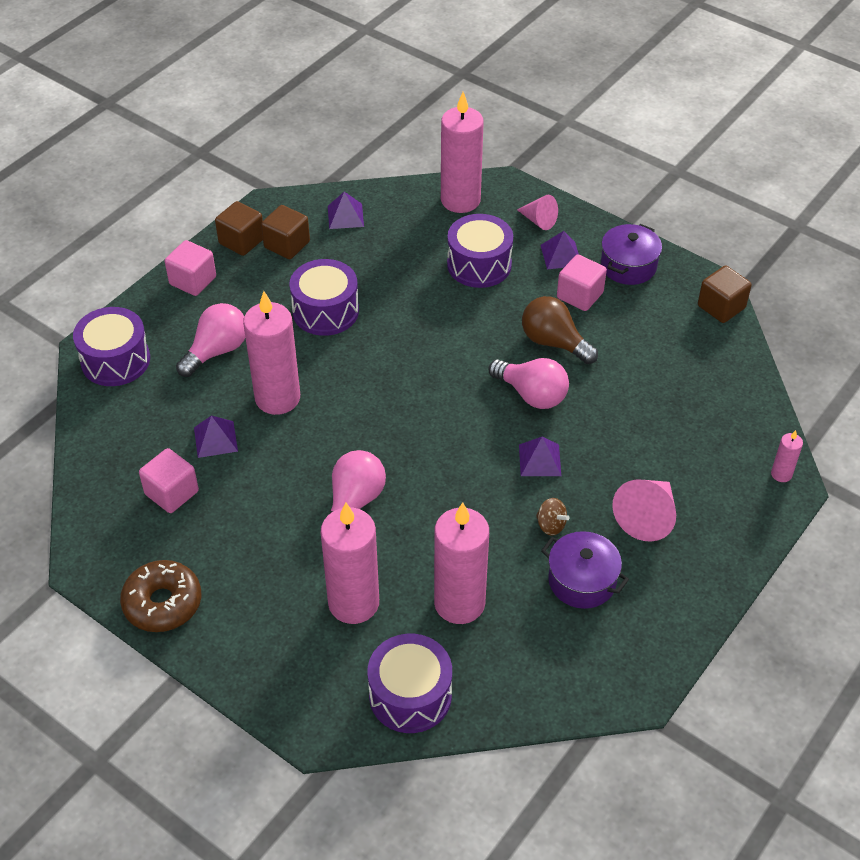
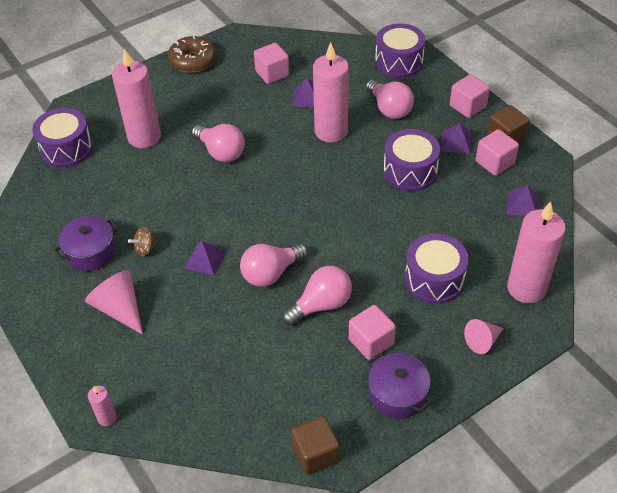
camera: 110 degrees right, 0 degrees up
(287, 245) = (494, 163): brown cube -> pink cube
(459, 603) = (113, 185): pink candle -> none
(554, 342) = (321, 305): brown light bulb -> pink light bulb
(561, 255) = (429, 344): purple pyramid -> purple pyramid (456, 142)

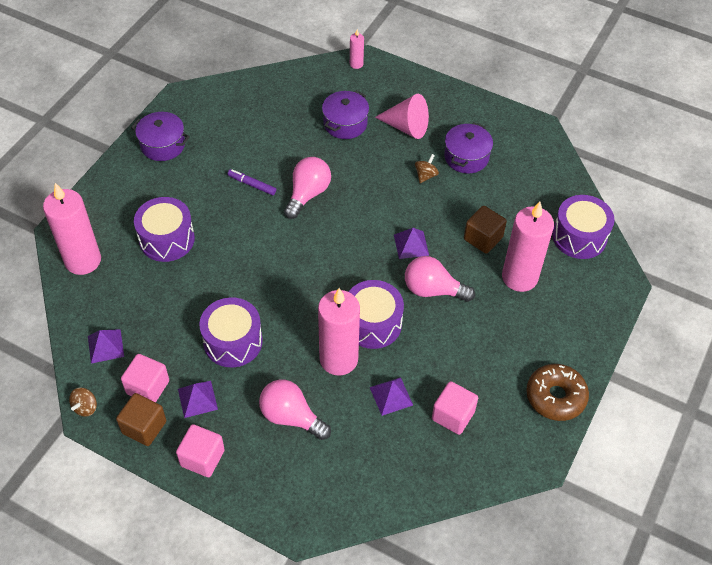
camera: 150 degrees right, 5 degrees up
(179, 339) = (345, 123): none -> purple pot
(205, 259) = (369, 185): purple pyramid -> purple pyramid (411, 245)
(315, 454) = (204, 92): brown cube -> brown cube (483, 238)
(321, 305) = (252, 185): pink light bulb -> purple marker
(371, 342) = (198, 172): pink cube -> none
(399, 62) = (314, 500): purple drum -> purple drum (372, 323)
(482, 341) = (110, 204): pink cone -> none
(551, 166) = (85, 407): none -> brown spinning top

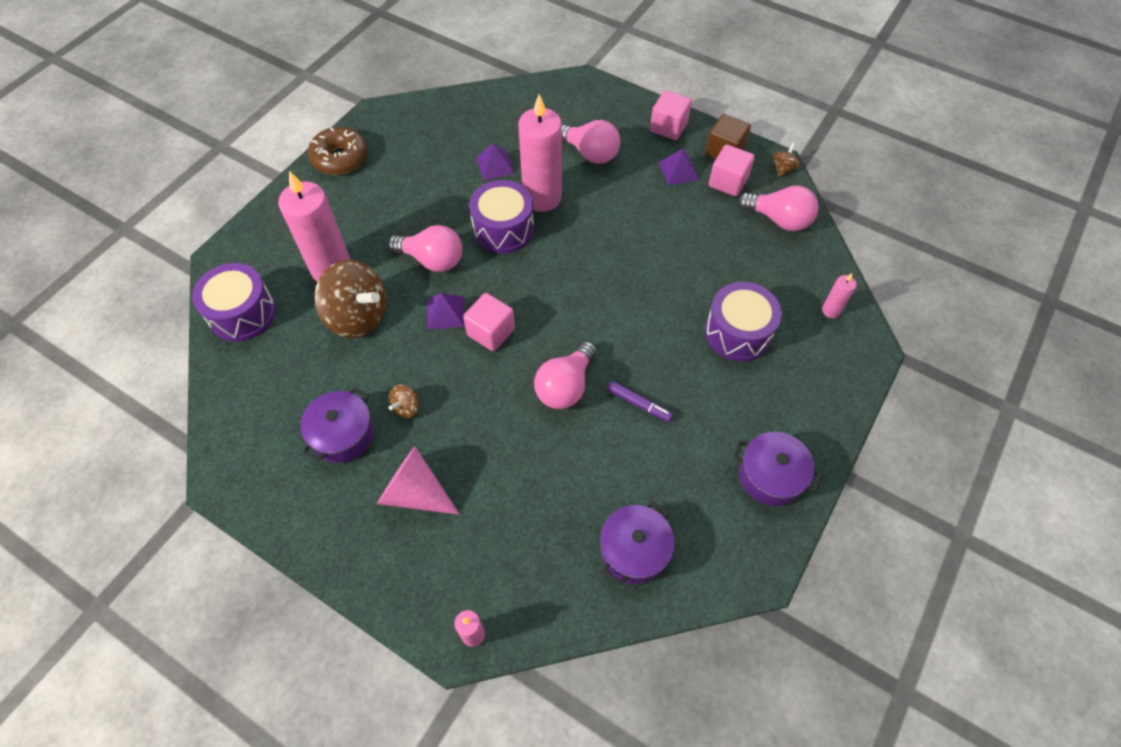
camera: 175 degrees left, 5 degrees up
(83, 260) = (831, 310): pink candle -> pink candle, size x0.44
(105, 346) = (779, 219): purple pyramid -> pink light bulb
(233, 341) = (649, 218): purple drum -> none
(345, 123) = (505, 503): purple pot -> purple pot (634, 550)
(453, 415) = (440, 148): pink cube -> pink cube (491, 332)
(483, 238) = (358, 316): brown cube -> brown spinning top

